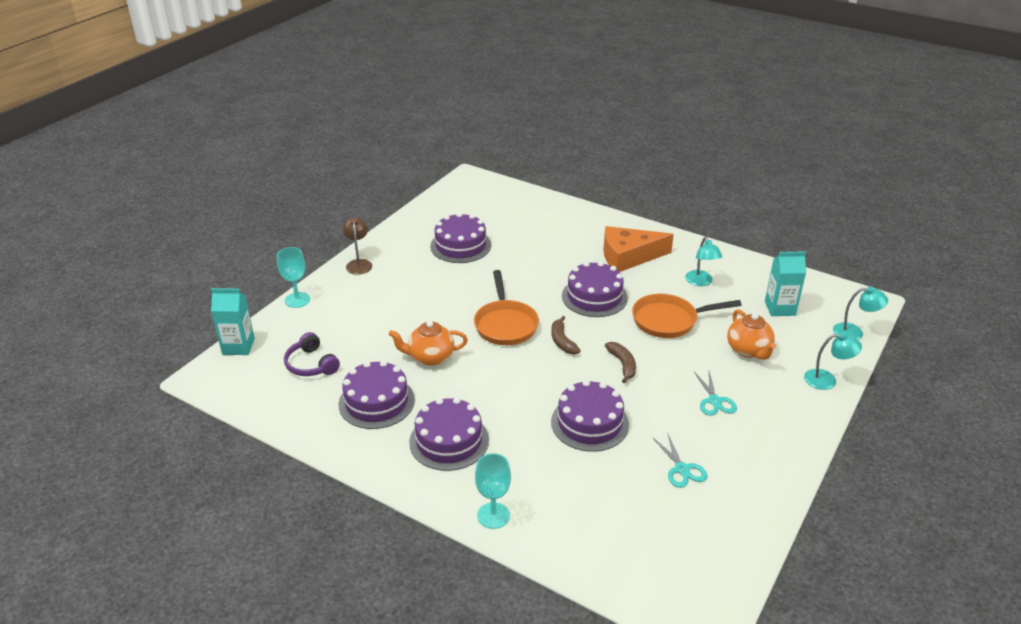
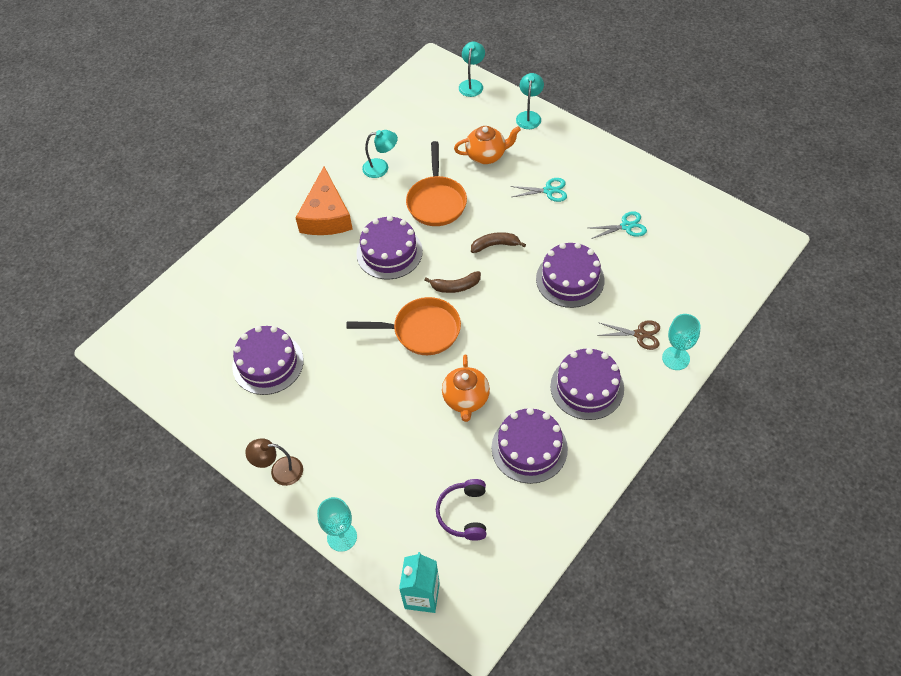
camera: 80 degrees left, 20 degrees up
(311, 364) = (464, 513): purple headphones -> purple headphones turned 120 degrees clockwise
(523, 483) = (640, 334): none -> brown scissors
(780, 308) = (431, 122): turquoise carton -> none

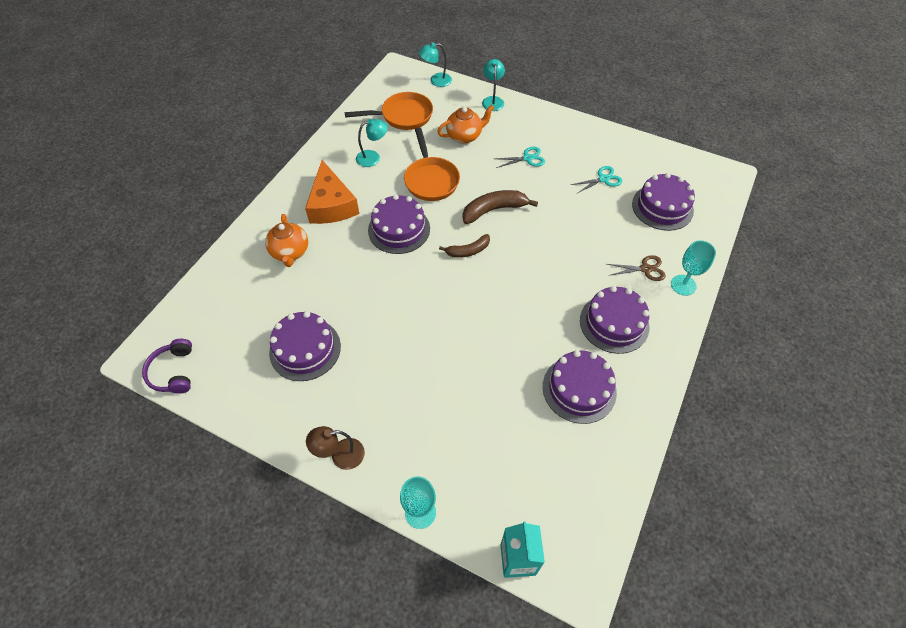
camera: 15 degrees left, 0 degrees up
(422, 331) = (447, 295): orange pan -> orange pan (403, 116)
(464, 513) = (535, 465): purple headphones -> purple headphones (173, 372)
(466, 399) = (506, 352): orange teapot -> orange teapot (290, 252)
(472, 84) = (436, 81): turquoise lamp -> turquoise lamp turned 105 degrees counterclockwise
(495, 245) = (494, 210): brown banana -> brown banana, size x1.54
(570, 279) = (569, 230): purple cake -> purple cake (662, 207)

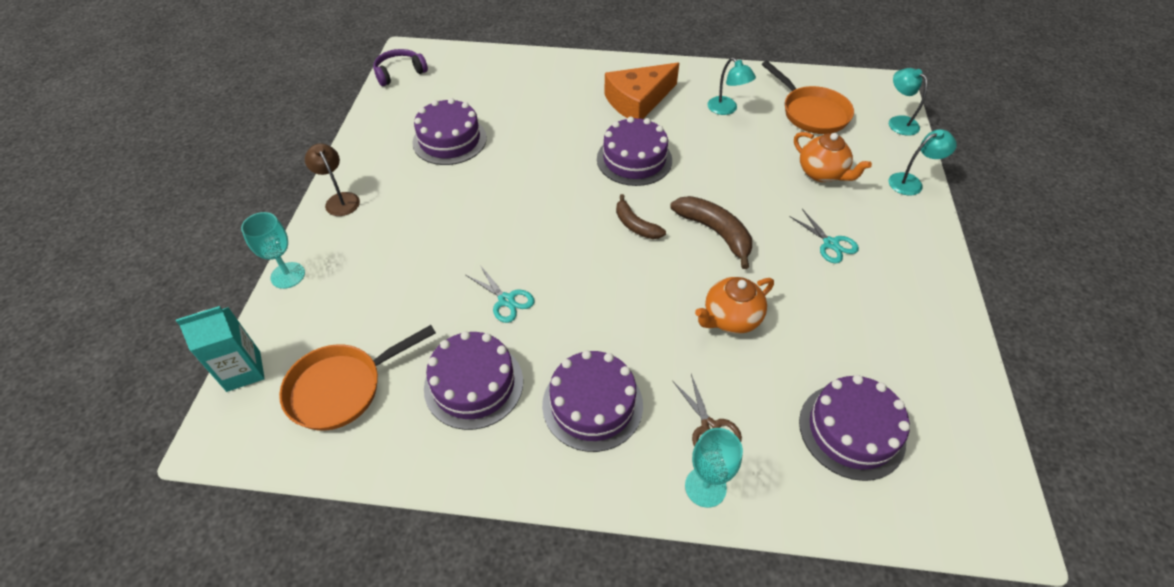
camera: 70 degrees right, 5 degrees down
(290, 252) = (559, 94): orange teapot -> orange teapot (730, 319)
(431, 180) = (726, 164): orange pan -> orange pan (342, 388)
(603, 179) = (855, 339): turquoise scissors -> turquoise scissors (506, 300)

